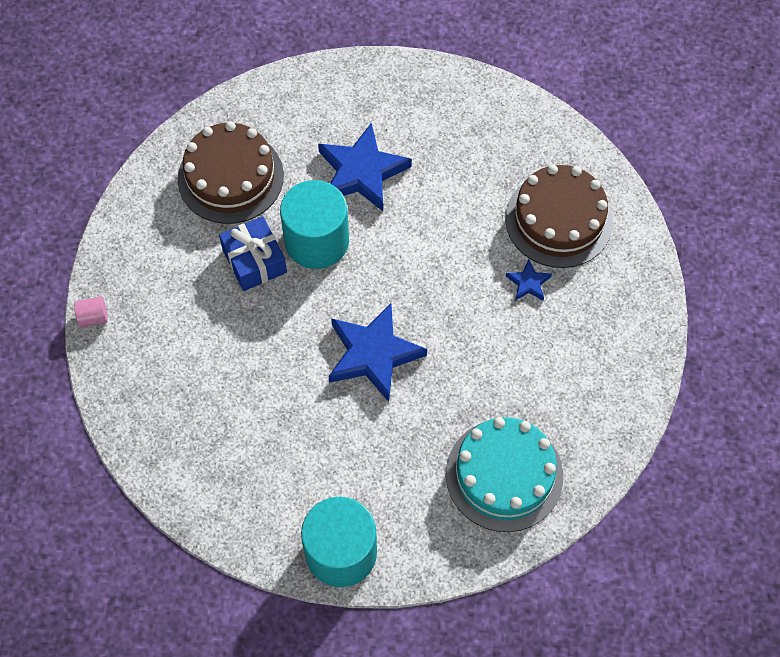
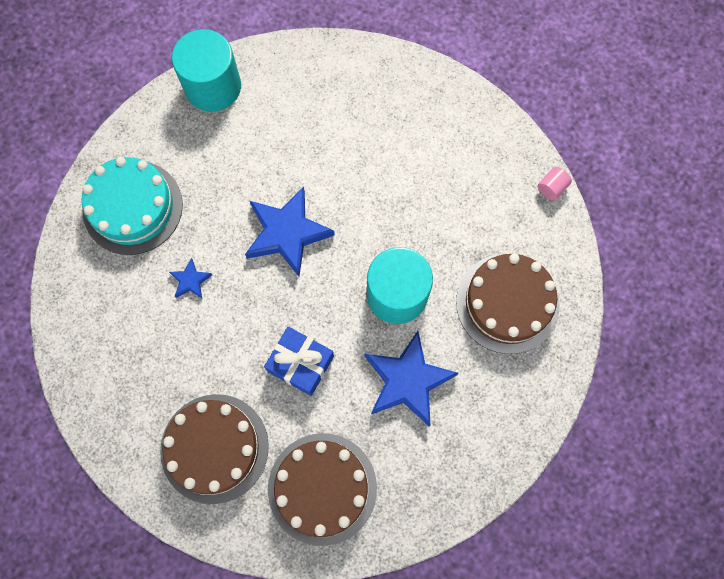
camera: 145 degrees right, 10 degrees up
(93, 317) = (509, 128): pink cylinder -> pink cylinder (551, 188)
(254, 261) = (431, 246): blue gift -> blue gift (300, 363)
(489, 140) = (322, 488): none -> brown cake
(528, 283) = (205, 371): blue star -> blue star (190, 280)

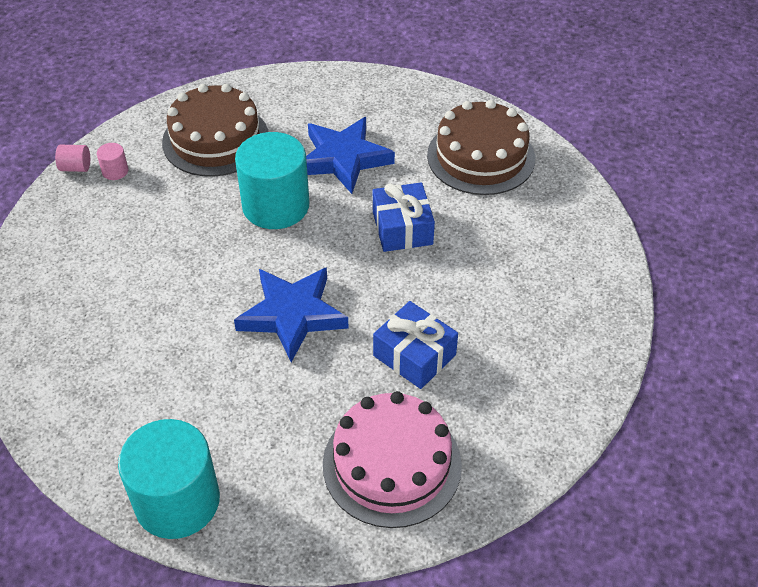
camera: 130 degrees left, 25 degrees down
(132, 207) = (392, 464): turquoise cake -> pink cake
(190, 280) = (414, 355): blue star -> blue gift
(214, 448) = (531, 236): brown cake -> none
(525, 211) = (115, 171): none -> pink cylinder

